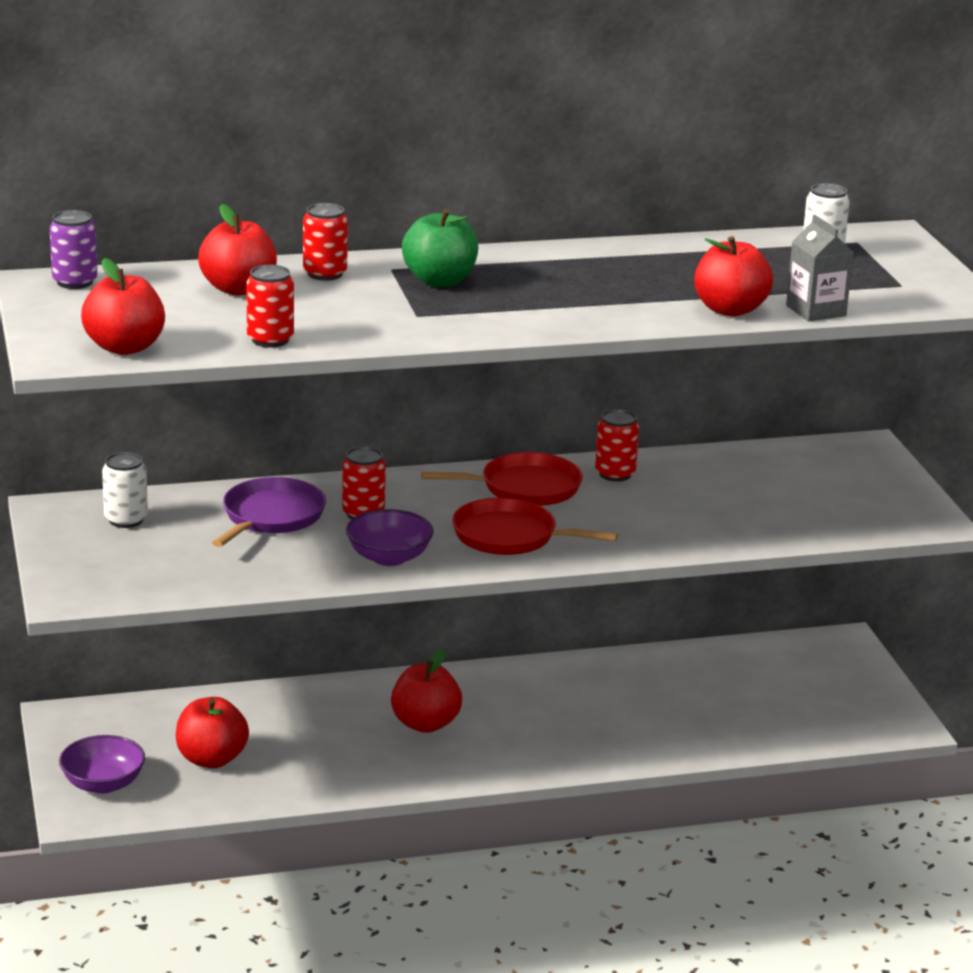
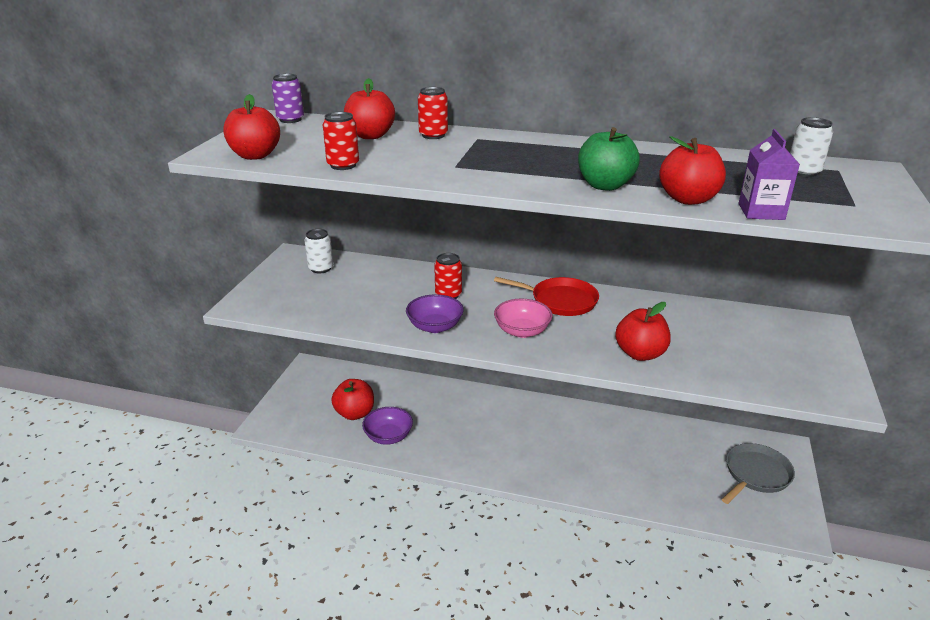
camera: 30 degrees right, 5 degrees up
(103, 784) = (291, 411): purple bowl -> purple bowl (388, 436)
(271, 517) = (396, 284): purple pan -> none
(425, 724) = (483, 426): red apple -> red apple (640, 354)
(440, 281) = (498, 149): green apple -> green apple (605, 185)
(510, 536) = (522, 331): red pan -> pink bowl
(615, 474) = (626, 305): red can -> none
(816, 311) = (761, 212): grey carton -> purple carton
(825, 682) = (756, 474): none -> grey pan

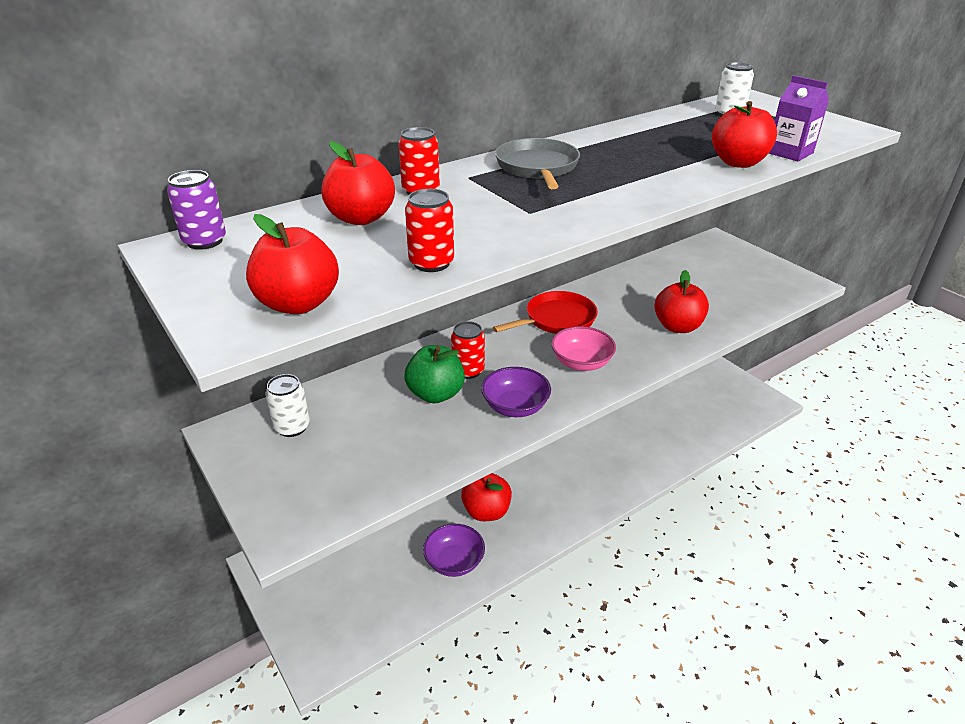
camera: 50 degrees left, 5 degrees up
(355, 413) = (390, 568): red apple -> red apple (486, 511)
(605, 185) = (670, 176): green apple -> green apple (436, 394)
(756, 474) = (706, 384): grey pan -> grey pan (537, 167)

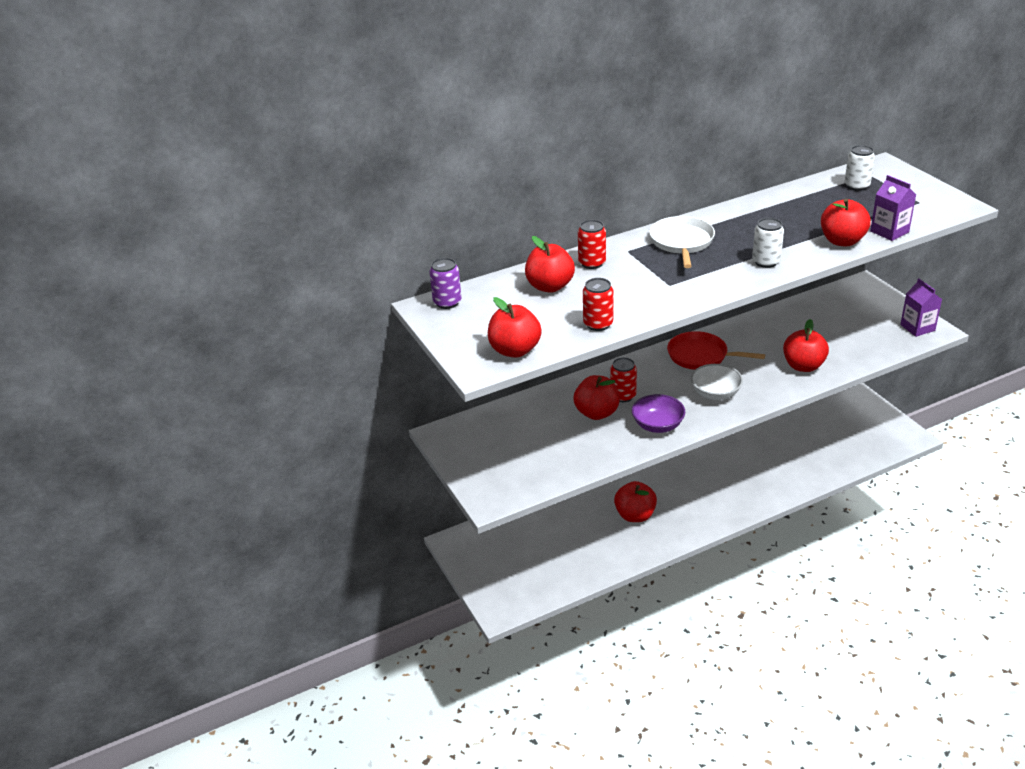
camera: 10 degrees right, 0 degrees up
(292, 427) = (489, 432): white can -> white can (766, 262)
(436, 394) = (596, 413): green apple -> red apple
(454, 561) = (606, 550): purple bowl -> none
(537, 167) = (682, 242): grey pan -> white pan
(557, 319) = (701, 356): red pan -> red pan turned 135 degrees counterclockwise
(581, 363) = (715, 393): pink bowl -> white bowl
(789, 281) = (917, 327): none -> purple carton

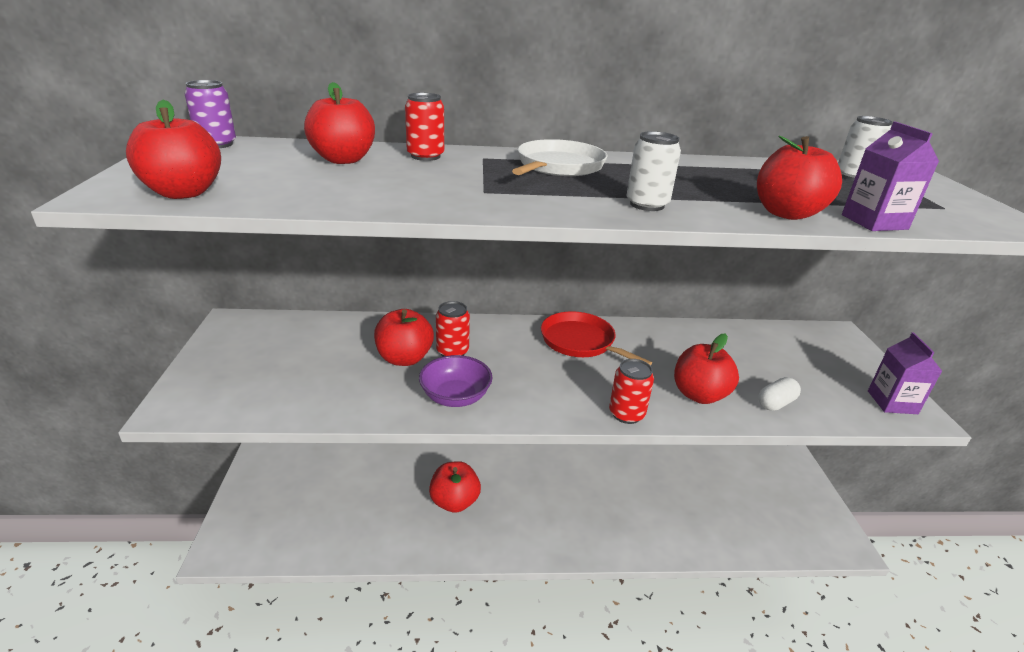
camera: 20 degrees right, 5 degrees down
(598, 324) = (329, 199): red can -> red can (626, 414)
(715, 393) = (560, 386): white bowl -> none
(851, 354) = (775, 403): none -> white capsule

